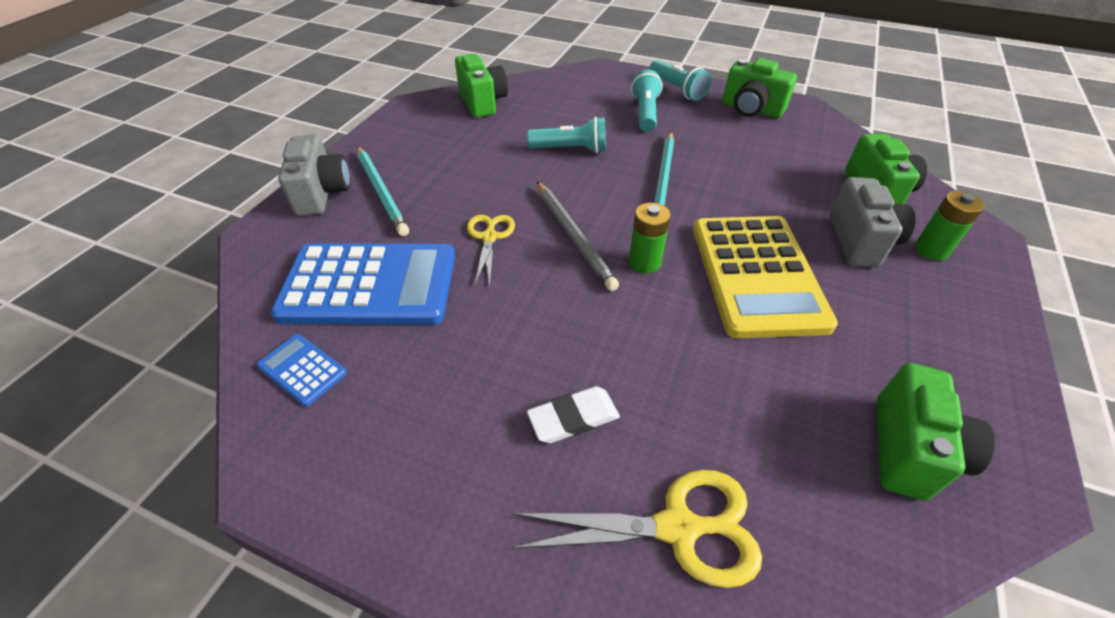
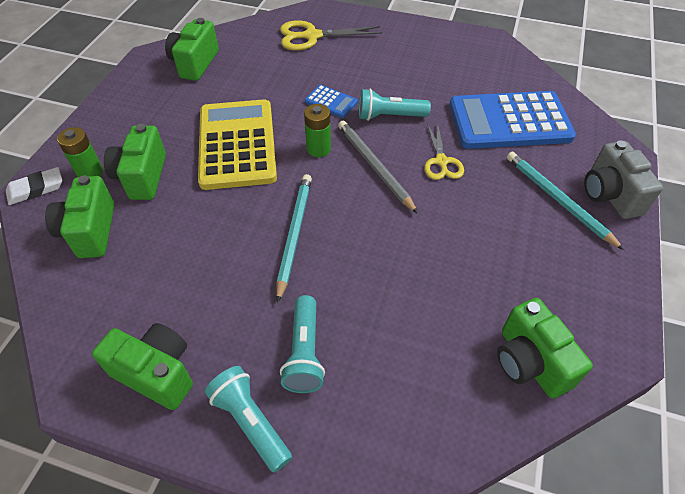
camera: 175 degrees right, 5 degrees up
(302, 370) = (514, 76): blue calculator -> blue calculator (331, 102)
(571, 149) = (392, 272): turquoise flashlight -> turquoise flashlight (389, 116)
(573, 418) = (360, 66): white eraser -> white eraser (36, 189)
(860, 241) = (142, 177): grey camera -> green camera

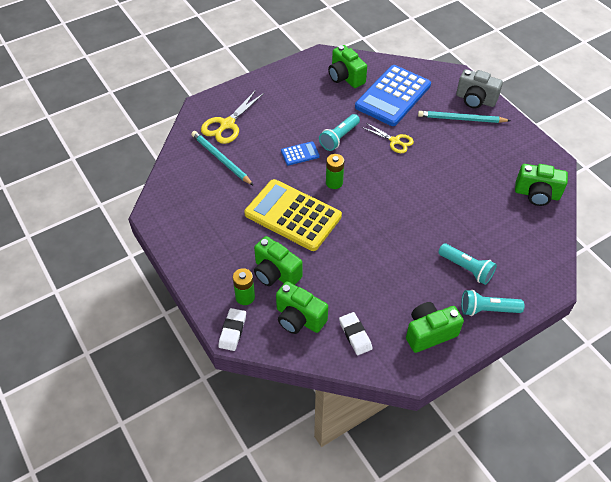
camera: 50 degrees left, 0 degrees up
(100, 295) = (355, 335): none -> white eraser
(195, 64) = (189, 194): green camera -> green camera (345, 77)
(294, 234) = (388, 230): turquoise pencil -> turquoise pencil (221, 159)
(374, 167) = (372, 169): grey pencil -> none

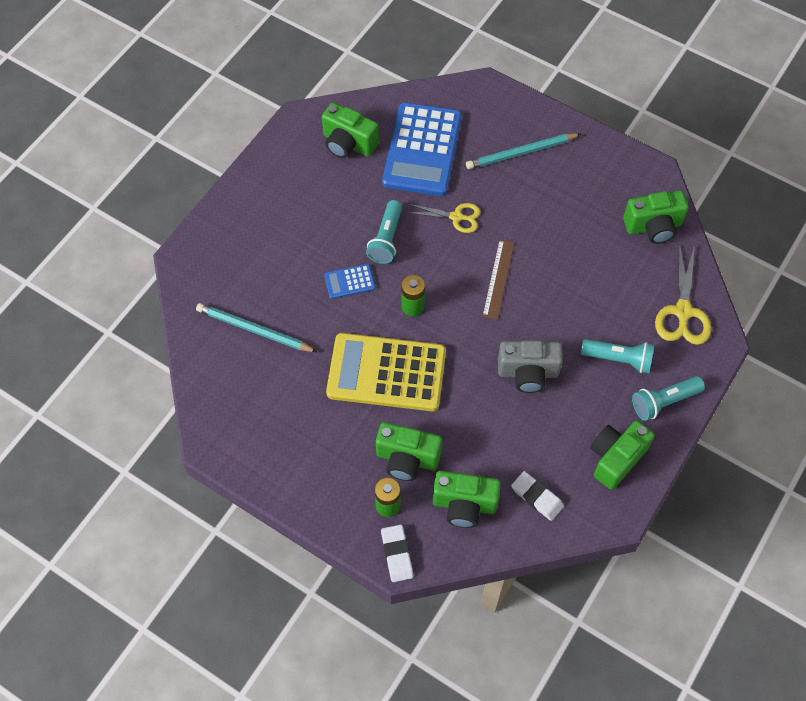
camera: 25 degrees left, 10 degrees up
(227, 124) = (233, 275): yellow scissors -> yellow scissors (683, 312)
(300, 154) = (349, 282): blue calculator -> blue calculator turned 150 degrees counterclockwise
(404, 187) = (498, 279): none -> brown ruler
(475, 100) = (525, 117): grey camera -> grey camera (528, 373)

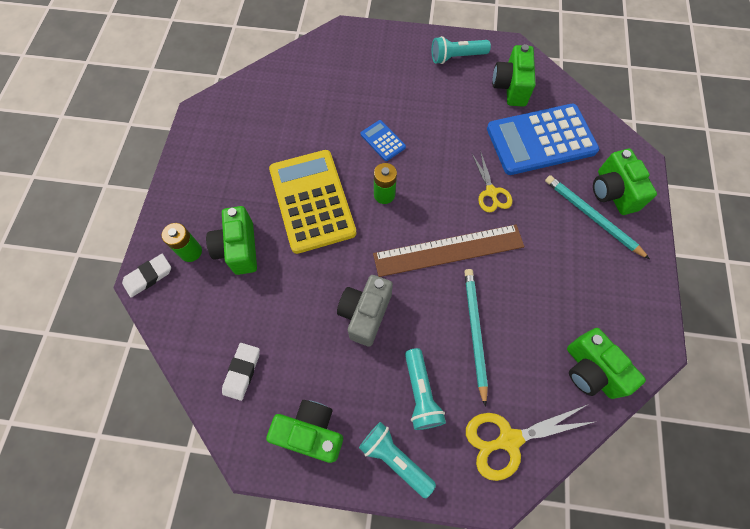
camera: 65 degrees right, 5 degrees up
(254, 330) = (306, 97): turquoise pencil -> turquoise pencil (474, 332)
(386, 239) = (437, 150): turquoise flashlight -> turquoise flashlight (456, 57)
(464, 505) = (212, 311): green camera -> green camera (612, 192)
(498, 279) = (448, 250): brown ruler -> brown ruler, size x1.67
(528, 373) = (365, 314): grey camera -> grey camera turned 45 degrees clockwise

